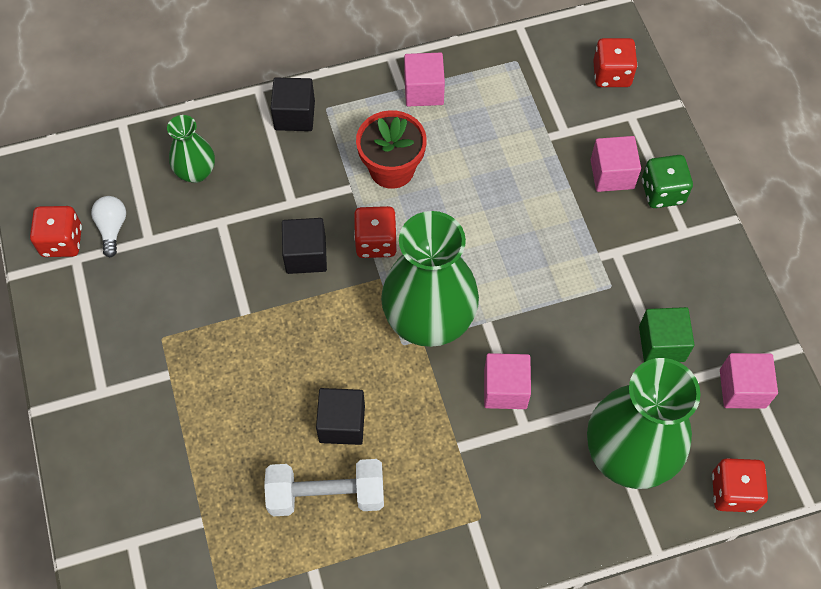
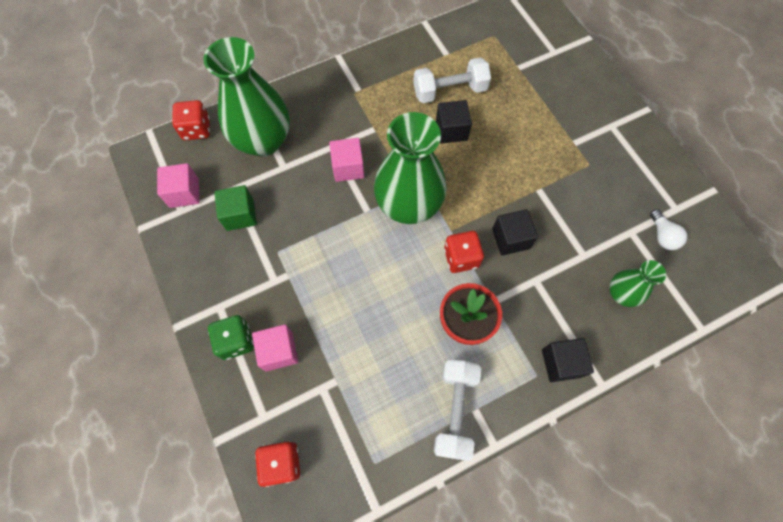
camera: 170 degrees right, 5 degrees up
(62, 241) = (693, 220): red dice -> none
(424, 91) = (455, 411): pink cube -> white dumbbell

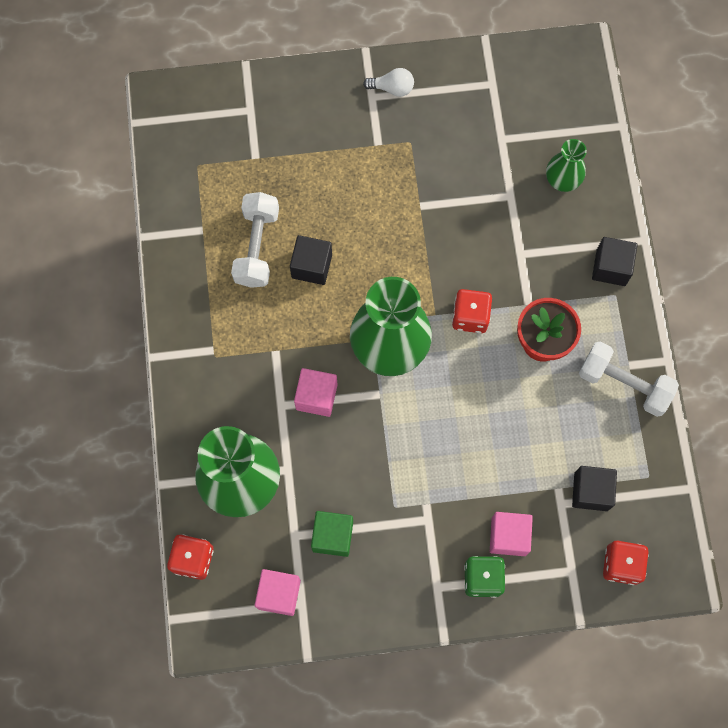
camera: 70 degrees left, 5 degrees up
(510, 239) = (466, 259): black cube -> black cube (591, 491)
(662, 236) = (516, 112): white light bulb -> white light bulb (392, 88)

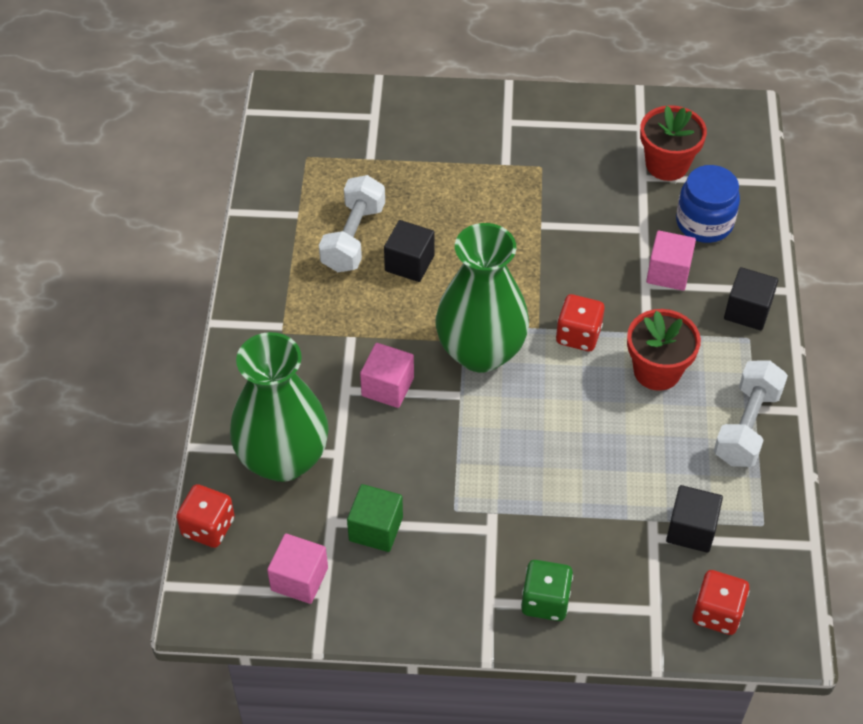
camera: 10 degrees right, 20 degrees down
(392, 88) = (531, 117): white light bulb -> none
(508, 536) = (584, 561): pink cube -> pink cube (668, 273)
(521, 122) = (667, 164): none -> red flower pot
(562, 180) = (704, 223): green vase -> blue jar
(624, 384) = (746, 426): white dumbbell -> white dumbbell turned 75 degrees clockwise

